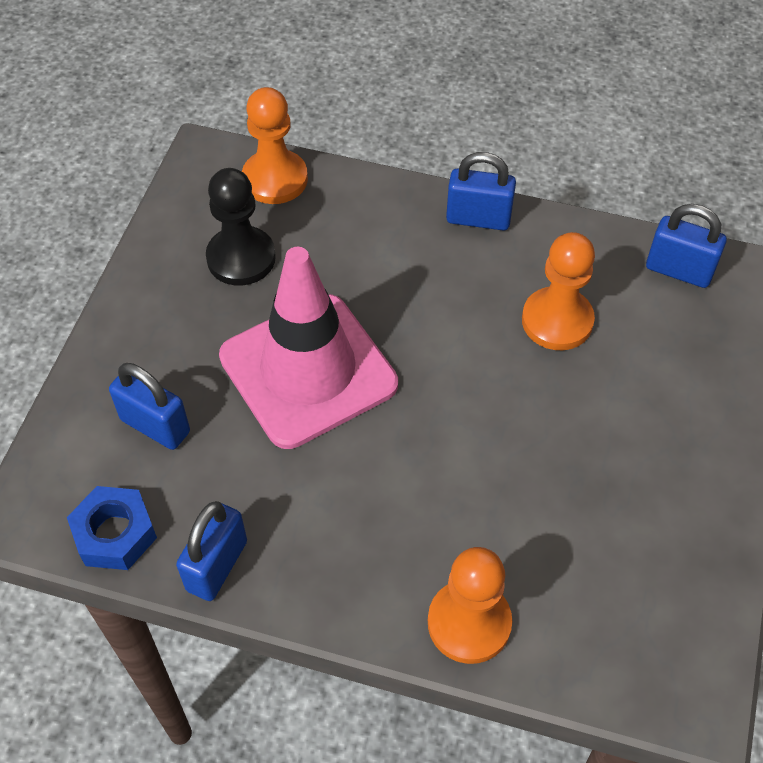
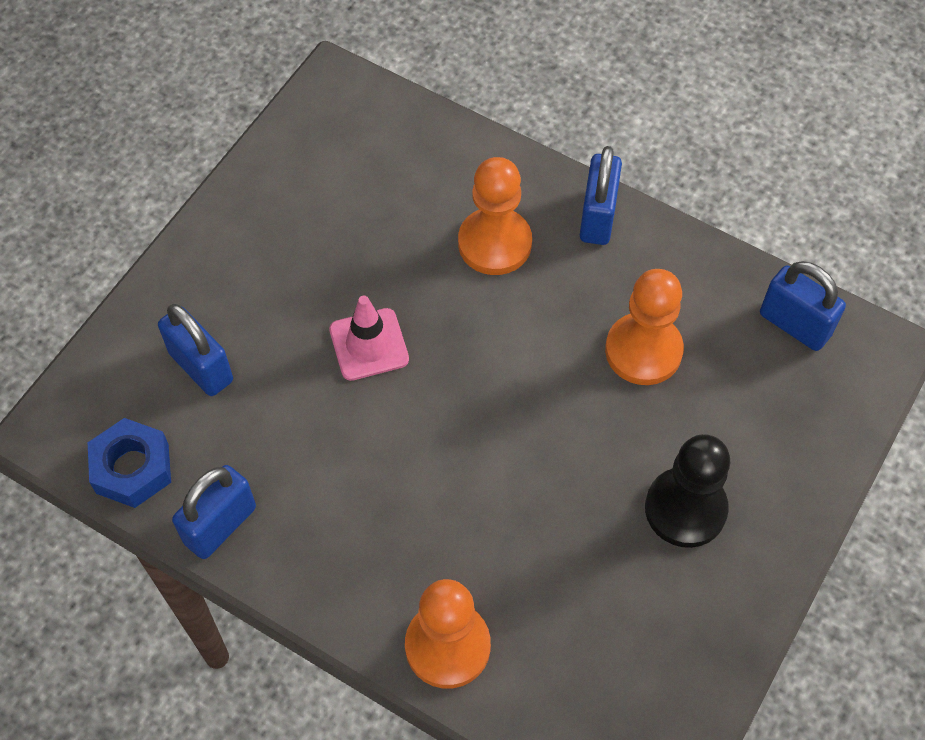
camera: 15 degrees right, 5 degrees up
(241, 258) = (337, 206): black pawn -> black pawn (685, 509)
(275, 179) = (397, 125): orange pawn -> orange pawn (494, 243)
(308, 370) = (369, 344): pink traffic cone -> pink traffic cone, size x0.46
(478, 218) = (598, 217): blue padlock -> blue padlock turned 75 degrees clockwise

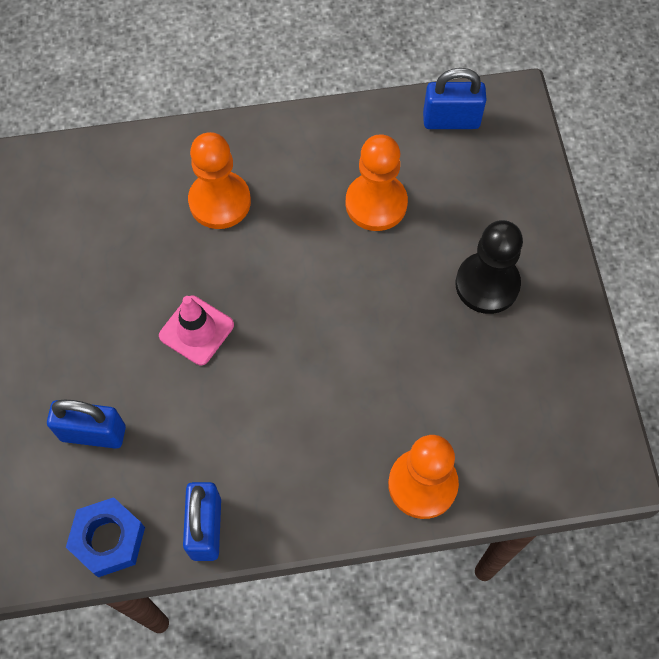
camera: 40 degrees left, 5 degrees up
(598, 217) = (271, 136): blue padlock -> none

